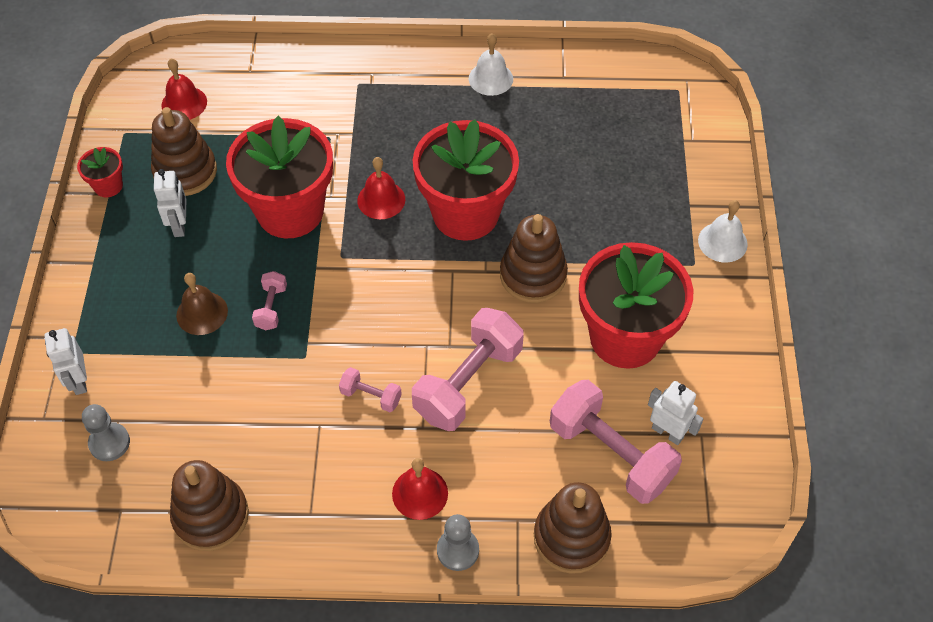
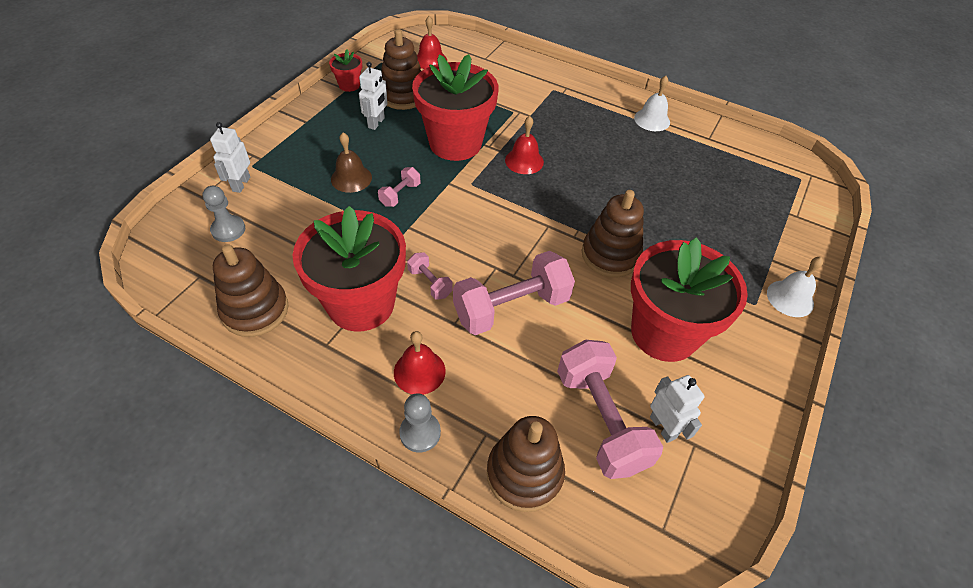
camera: 25 degrees right, 5 degrees down
(465, 213) = (582, 193): red flower pot -> red flower pot (361, 304)

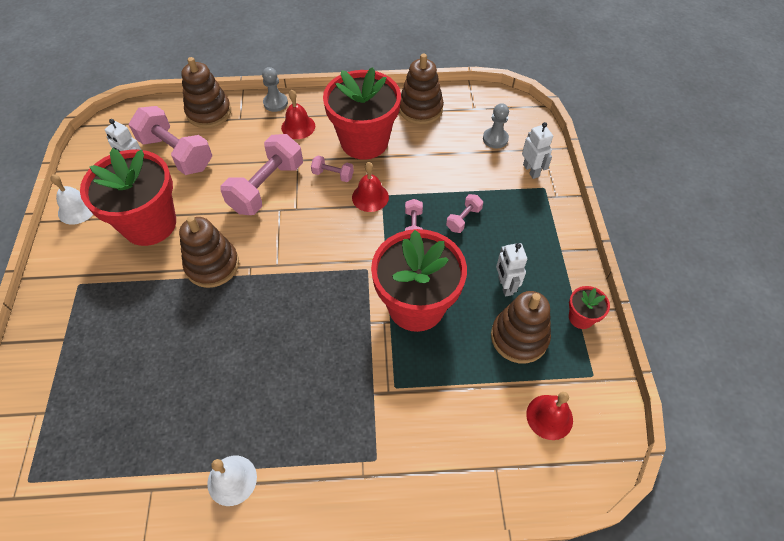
camera: 150 degrees right, 5 degrees up
(351, 178) = (463, 219): brown bell -> pink dumbbell
(524, 161) = (339, 323): red bell -> red bell (370, 197)
(790, 298) = (47, 305): white bell -> white bell (77, 209)

